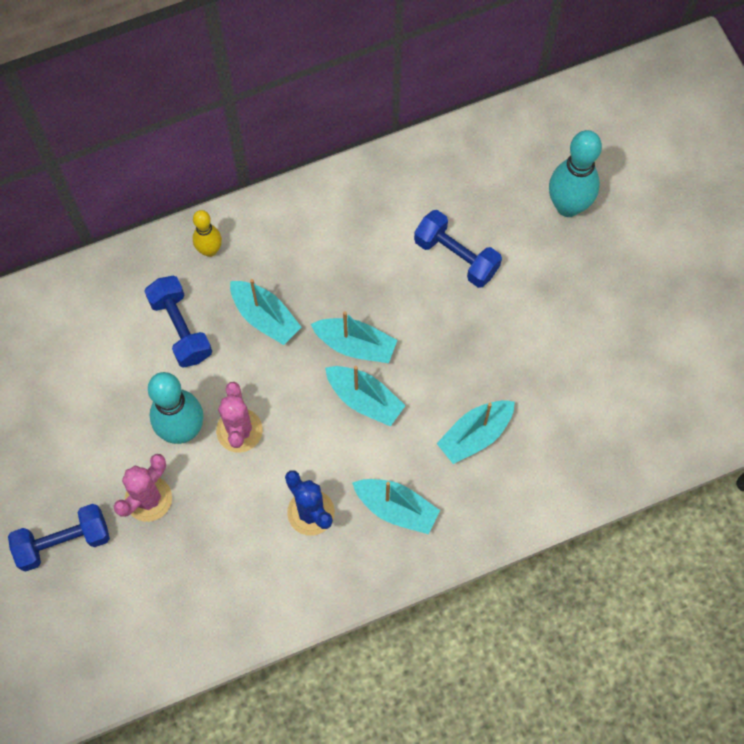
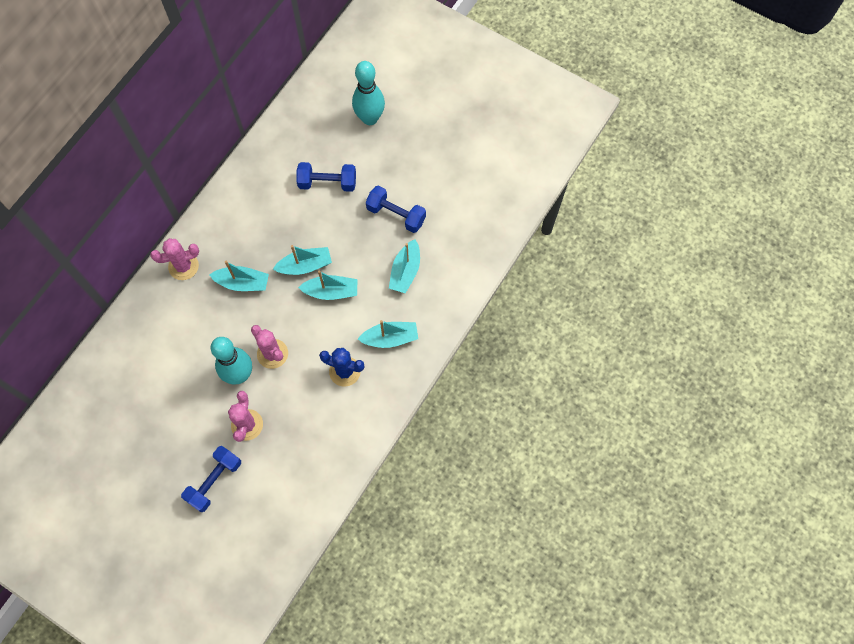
camera: 35 degrees left, 0 degrees up
(180, 328) = (197, 320): blue dumbbell -> blue dumbbell (396, 215)
(210, 250) = (183, 266): yellow bowling pin -> pink cactus

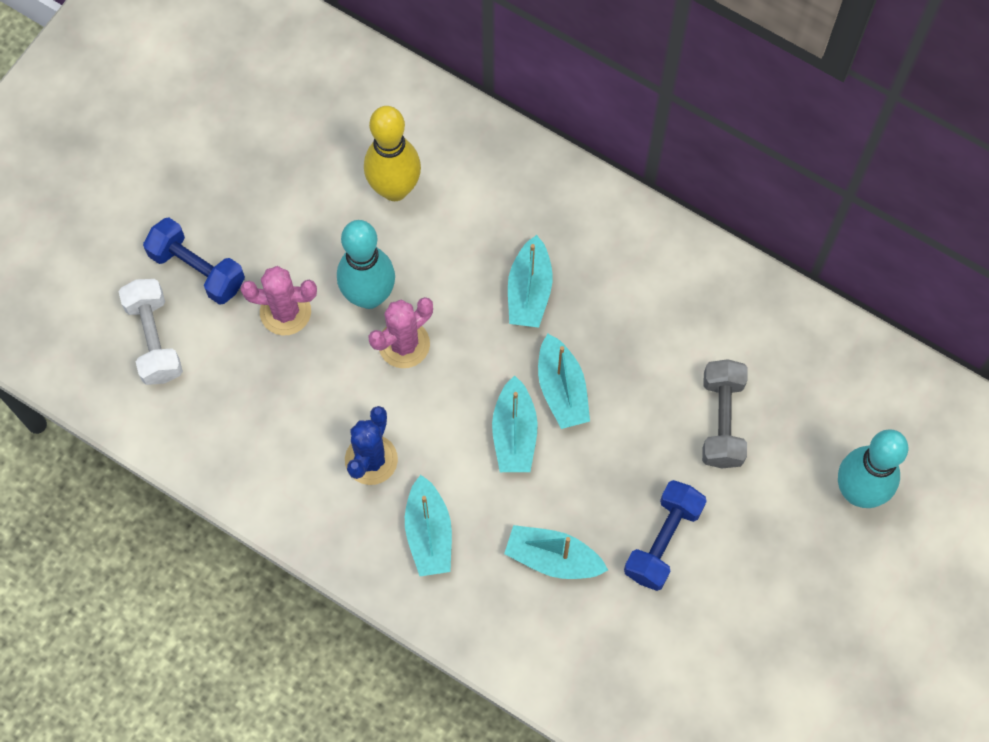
camera: 90 degrees right, 0 degrees up
(168, 361) = (394, 189): none -> yellow bowling pin
(183, 266) = (558, 198): pink cactus -> none
(261, 506) = (154, 339): none -> white dumbbell
(327, 183) = (722, 421): blue dumbbell -> grey dumbbell

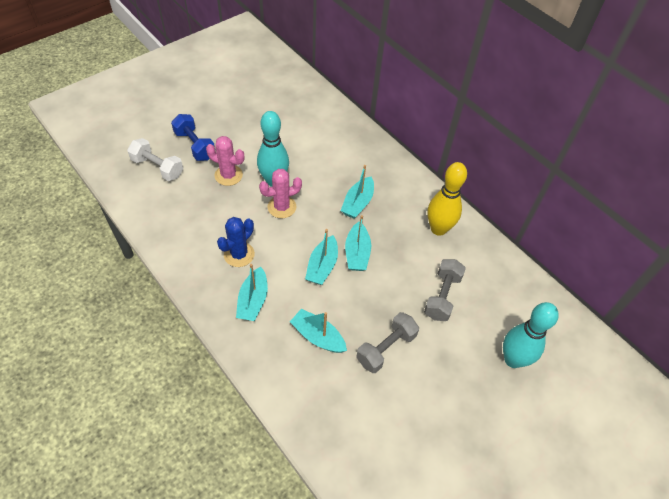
camera: 15 degrees right, 15 degrees down
(154, 339) = (157, 167): white dumbbell -> white dumbbell turned 60 degrees counterclockwise
(394, 189) = (308, 141): yellow bowling pin -> yellow bowling pin (438, 229)
(663, 541) = (386, 348): blue dumbbell -> grey dumbbell

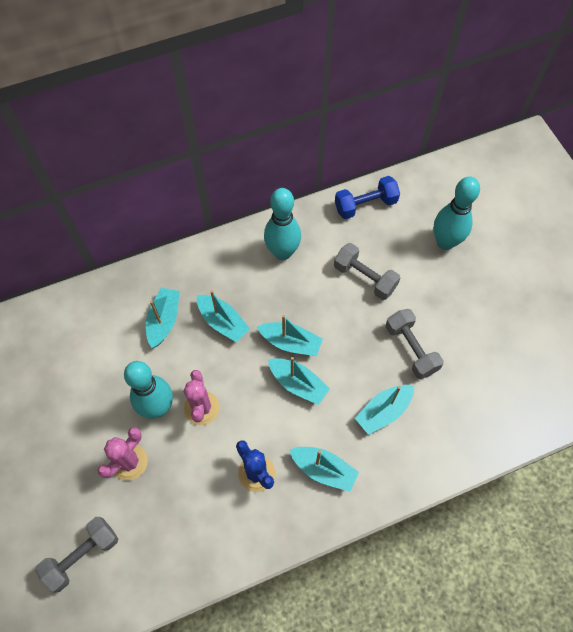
camera: 70 degrees left, 10 degrees up
(157, 167) = (82, 555): white dumbbell -> grey dumbbell
(195, 145) = (60, 497): blue dumbbell -> blue dumbbell (365, 205)
(345, 167) = (164, 320): none -> turquoise boat
(438, 229) = (282, 252): yellow bowling pin -> turquoise bowling pin

